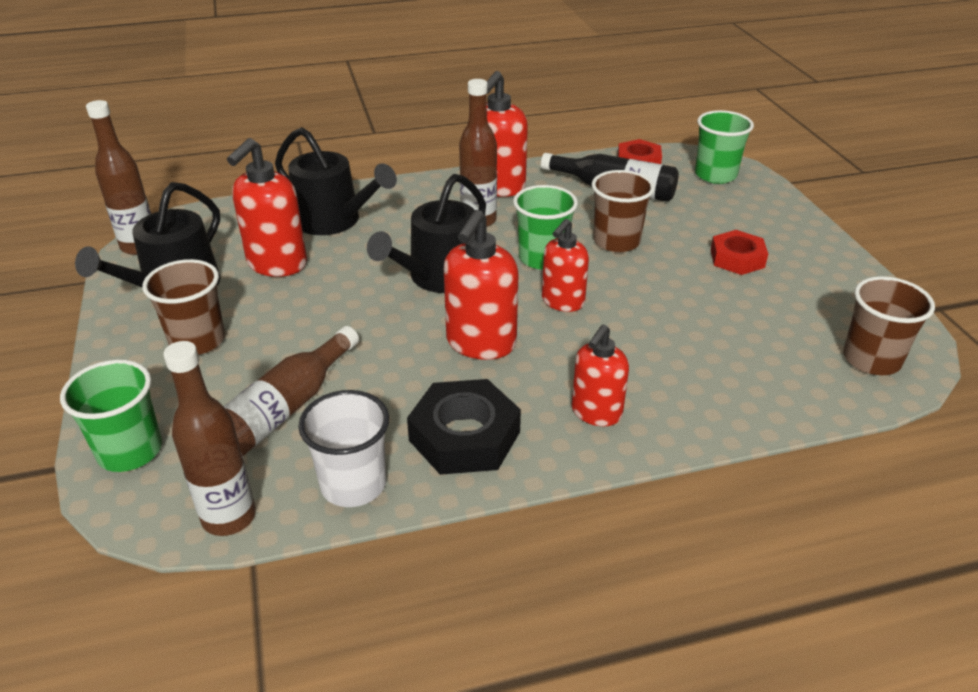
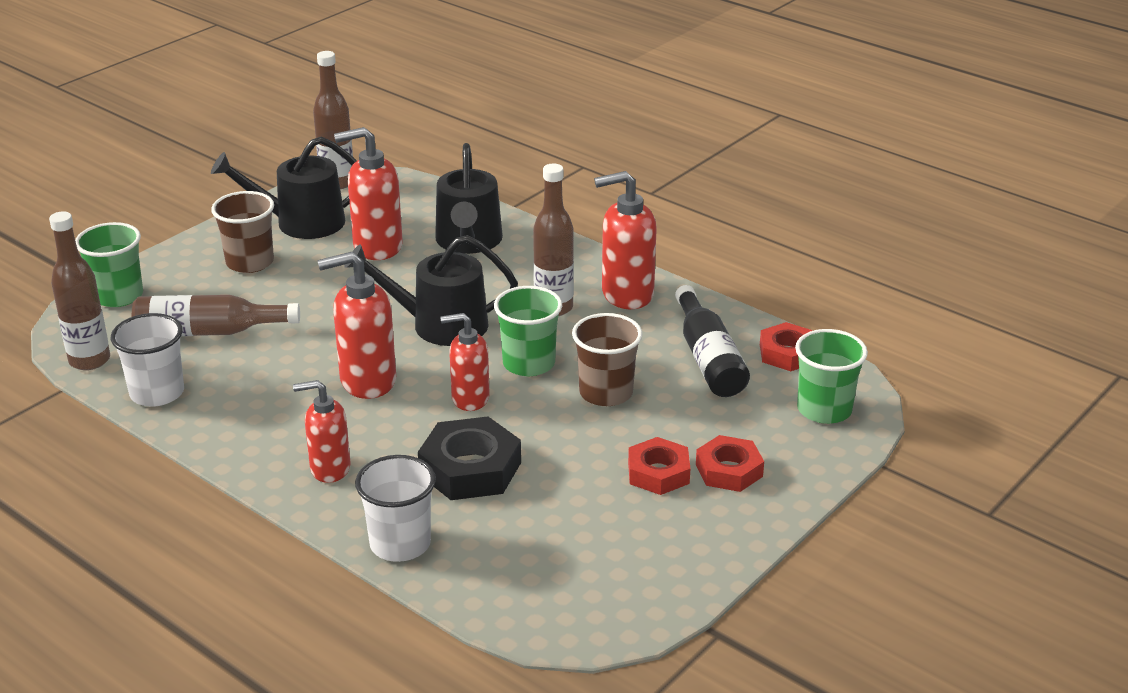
camera: 55 degrees right, 5 degrees down
(464, 436) = (246, 418): black nut -> black nut (470, 469)
(741, 412) = (400, 544): none -> white cup
(756, 232) = (729, 470): none -> red nut
(871, 359) = (559, 602): brown cup -> none

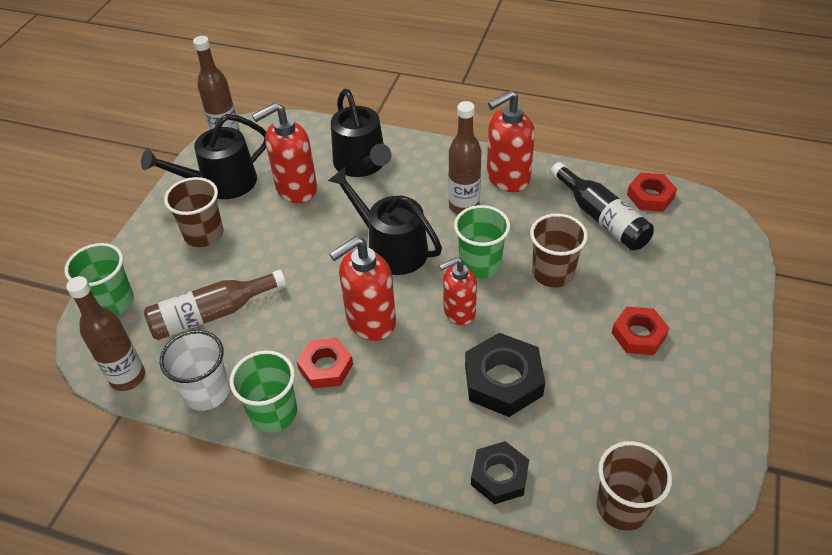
camera: 20 degrees left, 15 degrees up
(329, 468) = (396, 420): red soap dispenser -> none
(400, 544) = (499, 476): white cup -> black nut
(441, 325) = (392, 248): black watering can -> black watering can turned 60 degrees clockwise
(511, 607) = (622, 506): none -> brown cup
(729, 470) = (684, 315): red nut -> red nut (325, 367)
(824, 410) = (708, 238): green cup -> green cup (273, 413)

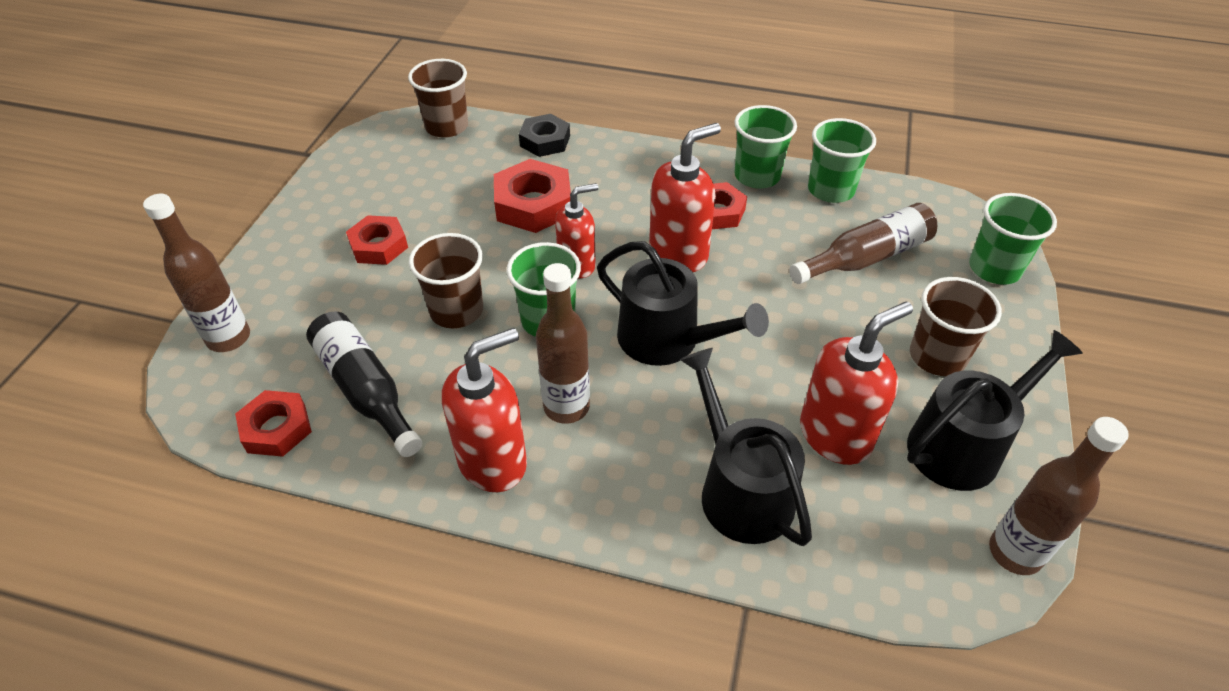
camera: 175 degrees right, 0 degrees up
(127, 377) = (919, 199): brown bottle -> brown bottle (229, 338)
(207, 392) = (830, 190): white cup -> green cup
(503, 380) = (533, 204): black nut -> red nut

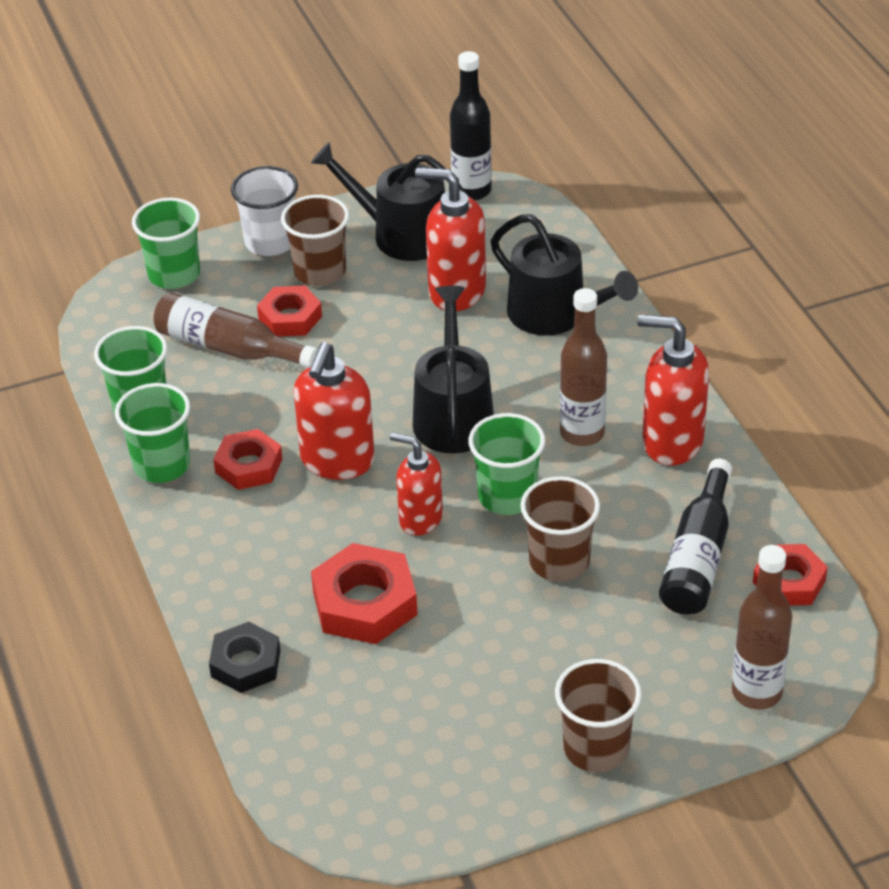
camera: 125 degrees left, 5 degrees down
(378, 246) = (542, 679): red nut -> red nut (290, 317)
(446, 127) = (298, 773): brown cup -> brown cup (596, 748)
(679, 253) = (337, 461): red soap dispenser -> red soap dispenser turned 90 degrees counterclockwise
(740, 490) = (554, 314): black watering can -> black watering can turned 75 degrees counterclockwise
(1009, 346) = (270, 242): none -> white cup
(1015, 552) = (471, 190): brown bottle -> black bottle

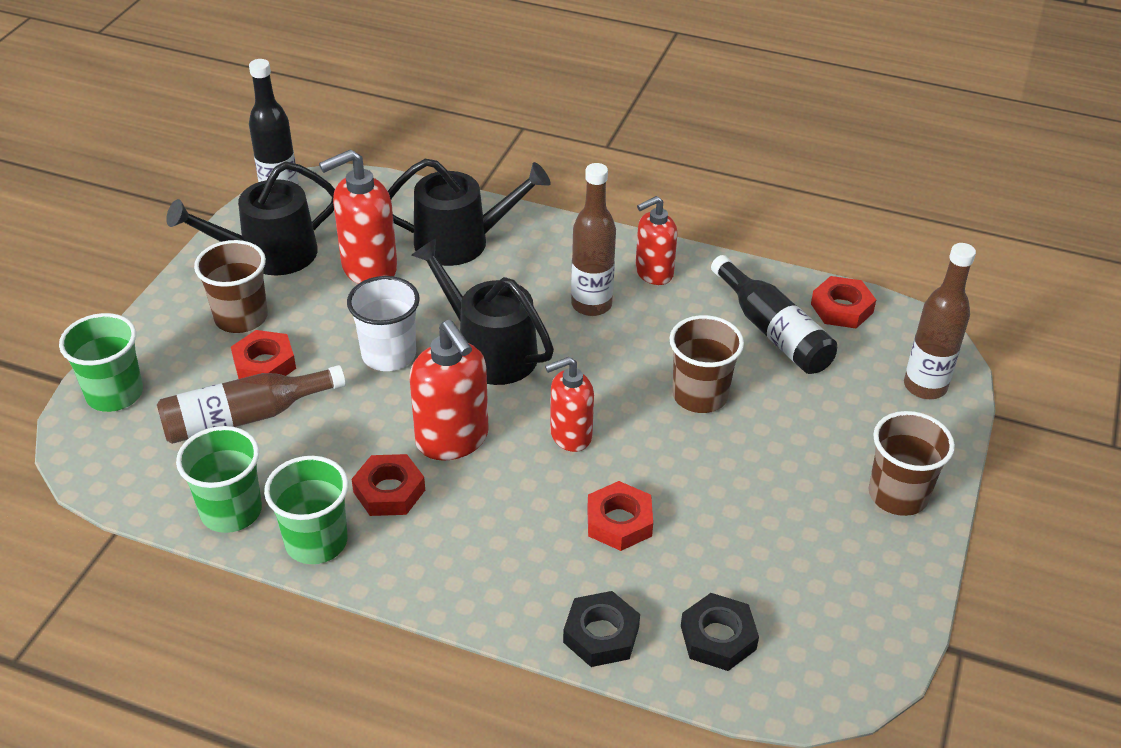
camera: 50 degrees left, 0 degrees up
(270, 242) = (167, 321): white cup -> white cup (389, 355)
(315, 729) = (718, 637): none -> black nut
(365, 603) = (619, 522): red nut -> red nut, size x0.66
(507, 496) = (605, 378): green cup -> none
(671, 442) = (653, 273): red soap dispenser -> red soap dispenser, size x0.67

